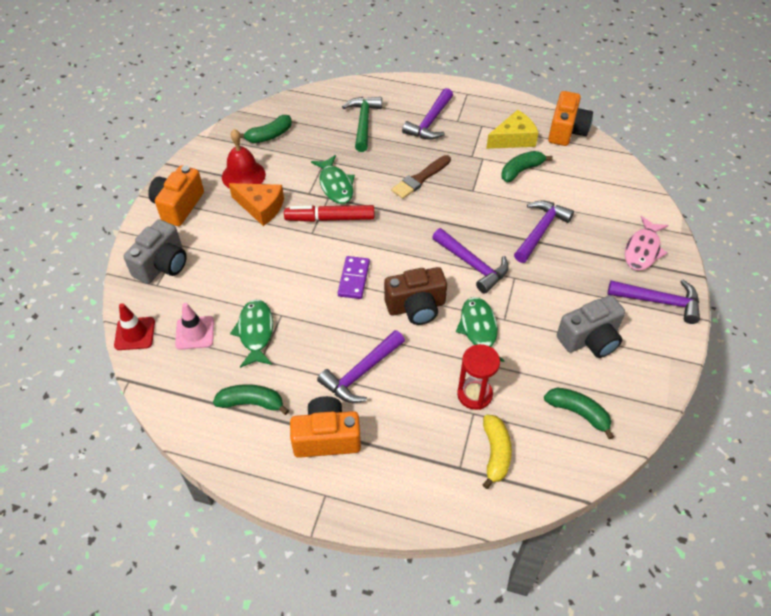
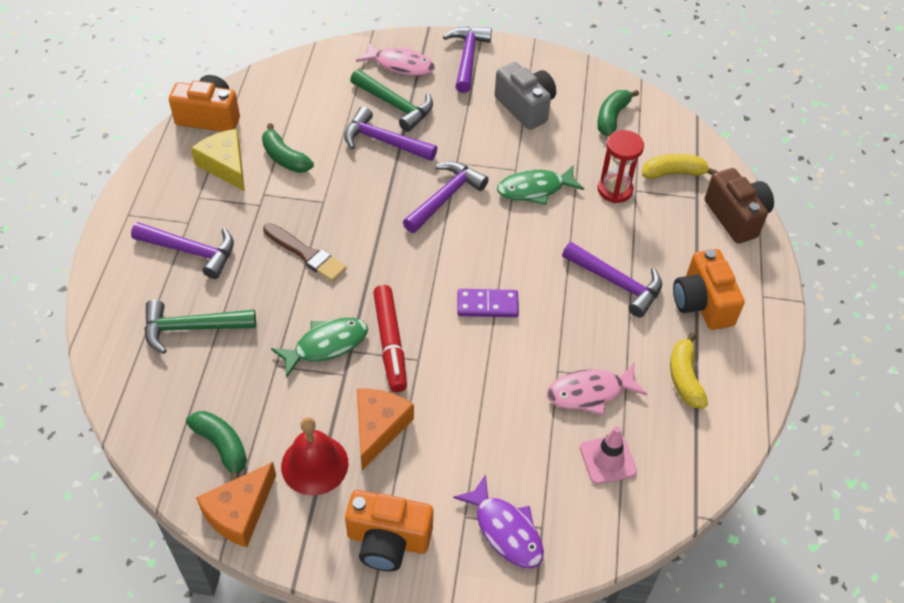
camera: 100 degrees left, 0 degrees up
(135, 333) = (627, 531): red traffic cone -> none
(162, 265) = (505, 530): grey camera -> purple fish
(222, 142) = (239, 512): none -> orange cheese
(252, 403) = (684, 377): green banana -> yellow banana
(255, 332) = (590, 393): green fish -> pink fish
(416, 307) = (516, 243): brown camera -> brown camera (736, 217)
(586, 242) = (395, 105): none -> green hammer

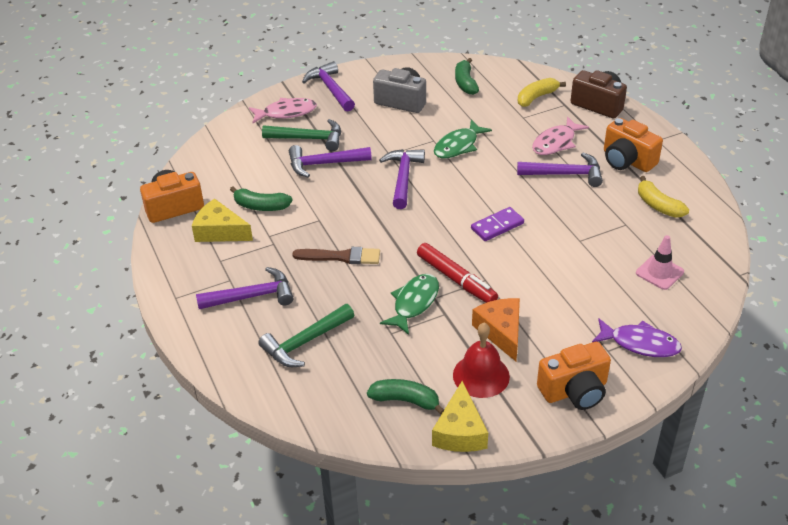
camera: 30 degrees left, 10 degrees down
(239, 512) = (460, 431): orange cheese -> yellow cheese
(590, 393) = (611, 242): pink fish -> pink fish (556, 142)
(615, 190) = (510, 123): red hourglass -> none

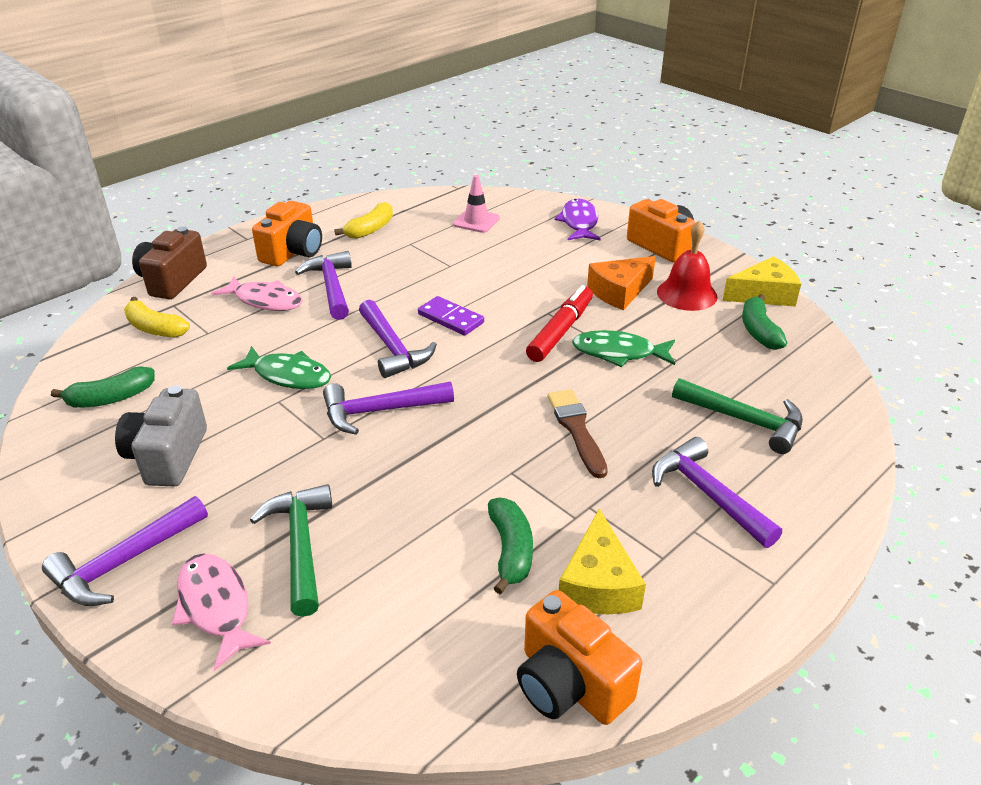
camera: 110 degrees left, 5 degrees down
(324, 164) = (370, 505): purple hammer -> purple hammer (393, 348)

